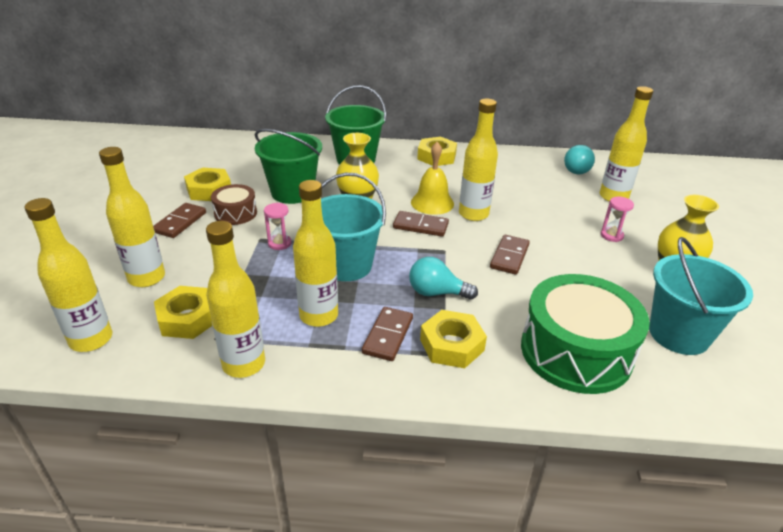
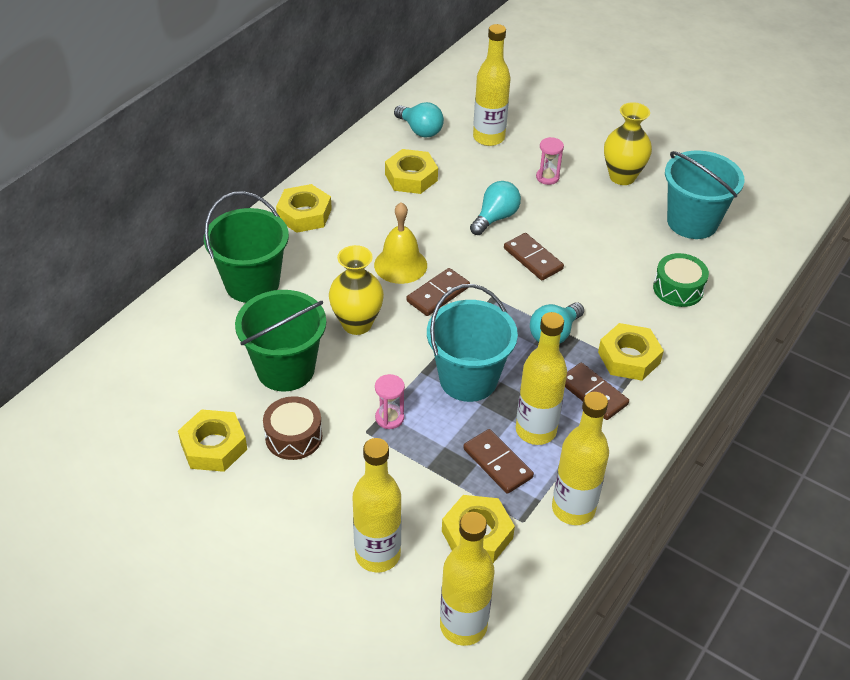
camera: 60 degrees left, 10 degrees up
(180, 222) = (275, 495): brown domino -> brown domino (498, 463)
(473, 214) = (445, 246): yellow bottle -> none
(524, 180) = (411, 177): none -> yellow nut
(531, 226) = (495, 218): none -> turquoise light bulb
(576, 351) = (678, 289): green drum -> green drum, size x0.51

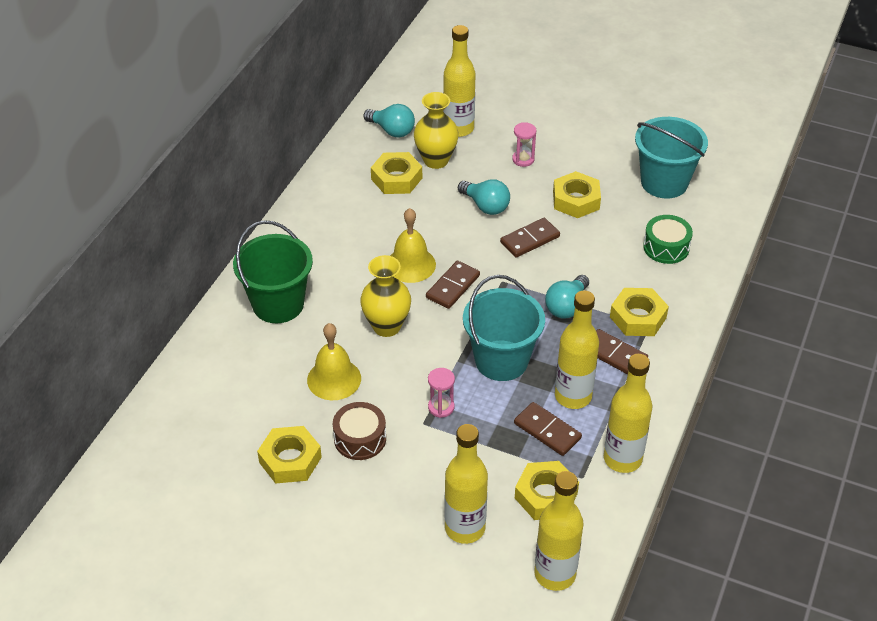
camera: 10 degrees left, 0 degrees up
(285, 369) = (334, 379): green bucket -> yellow bell
(304, 214) = (307, 230): yellow nut -> yellow nut (576, 200)
(495, 218) = (485, 206): turquoise light bulb -> turquoise light bulb turned 105 degrees clockwise
(533, 259) = (530, 240): brown domino -> brown domino turned 75 degrees counterclockwise
(622, 177) = (591, 148): yellow vase -> yellow vase (436, 160)

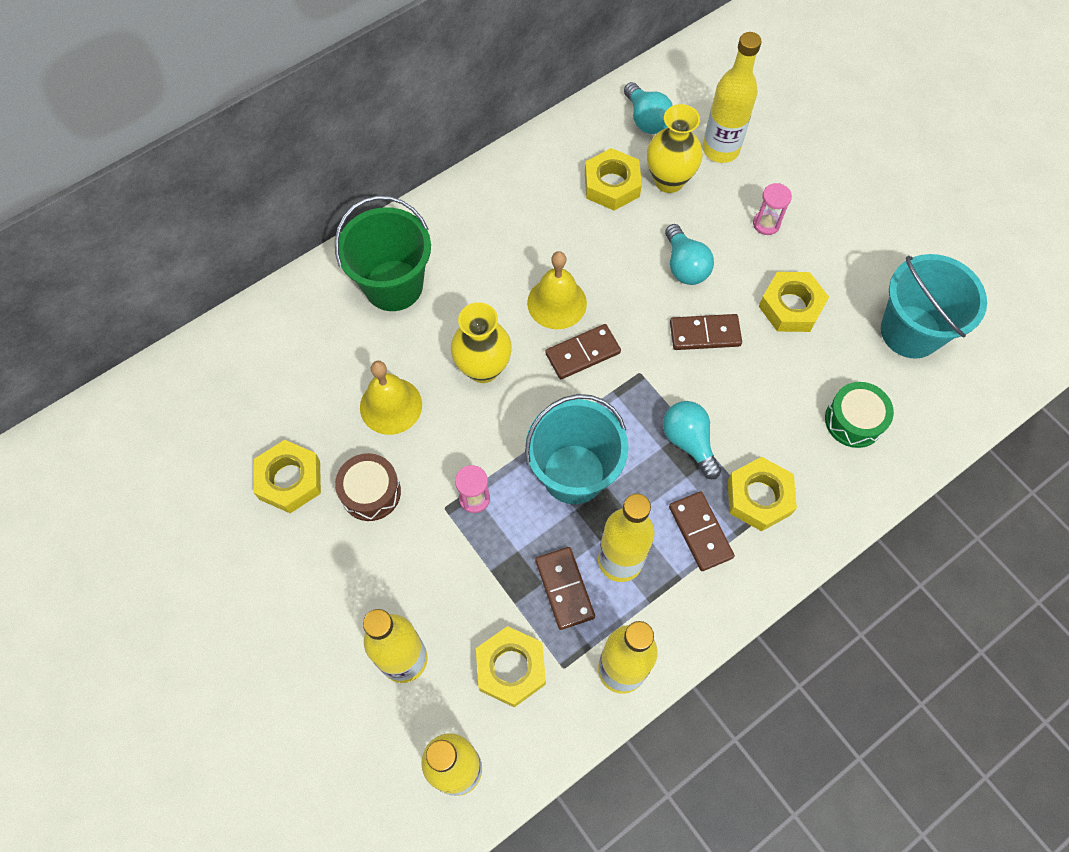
camera: 30 degrees right, 20 degrees up
(567, 306) = (689, 442): turquoise light bulb -> turquoise light bulb turned 90 degrees clockwise

